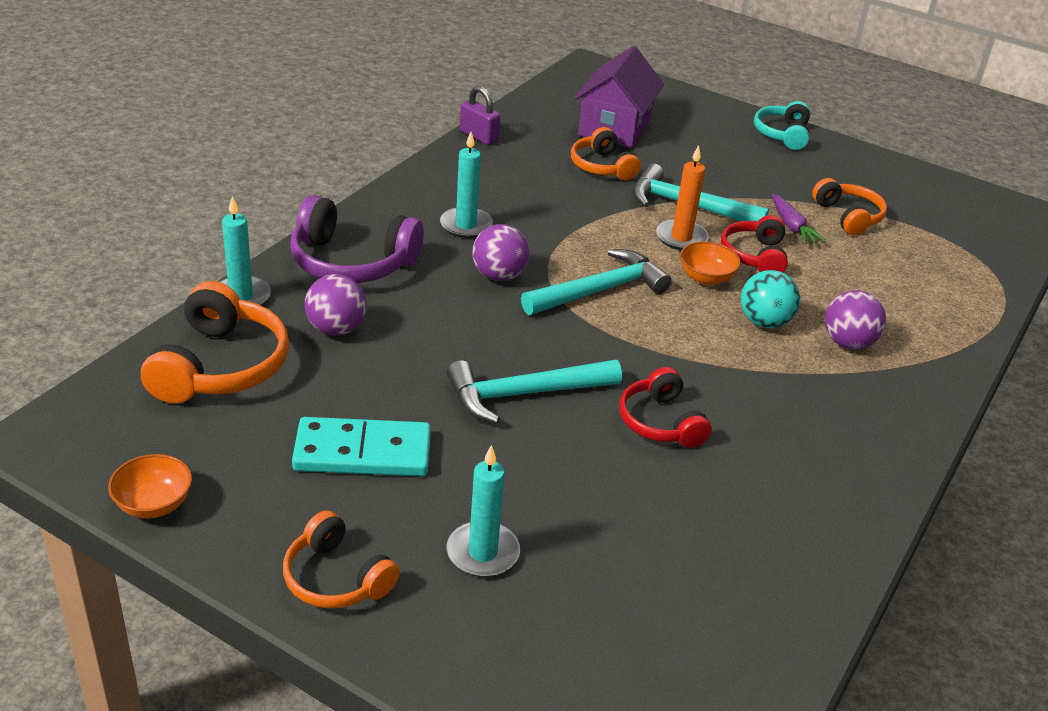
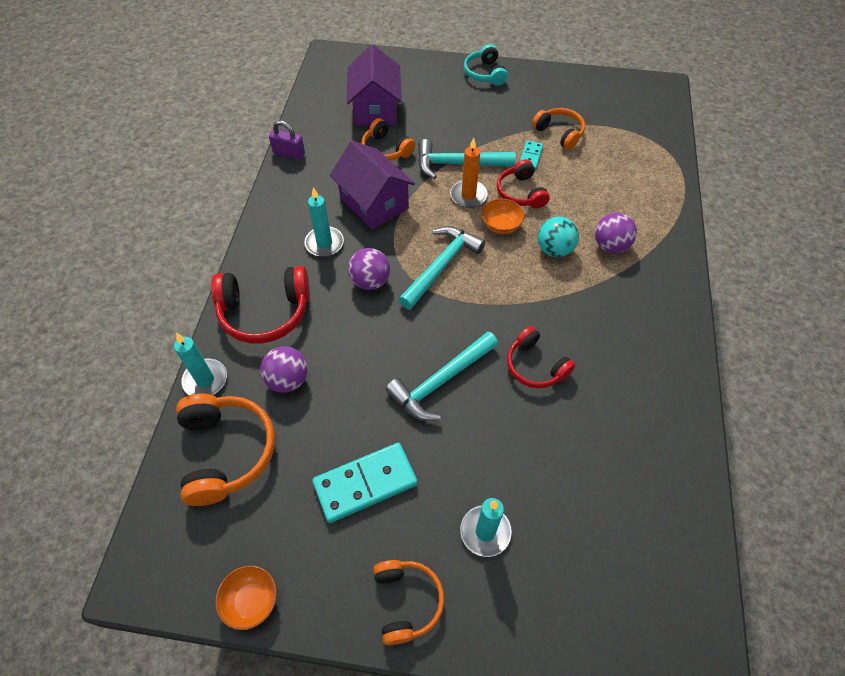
camera: 20 degrees left, 20 degrees up
(336, 578) = (406, 601): orange headphones -> orange headphones turned 120 degrees counterclockwise
(351, 262) = (265, 312): purple headphones -> red headphones
(553, 209) = (374, 203): none -> purple house
(792, 226) = (530, 156): purple carrot -> turquoise domino

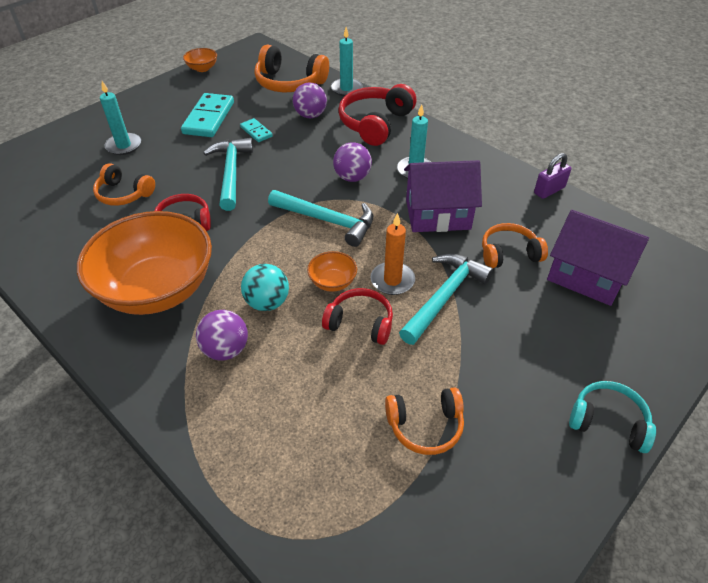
camera: 125 degrees right, 10 degrees down
(406, 601) = (134, 107): orange headphones -> orange headphones (124, 194)
(441, 266) = (327, 220): turquoise hammer -> turquoise hammer turned 45 degrees counterclockwise
(530, 156) = (407, 367): turquoise domino -> turquoise domino (256, 132)
(611, 324) = (157, 289): none -> orange bowl

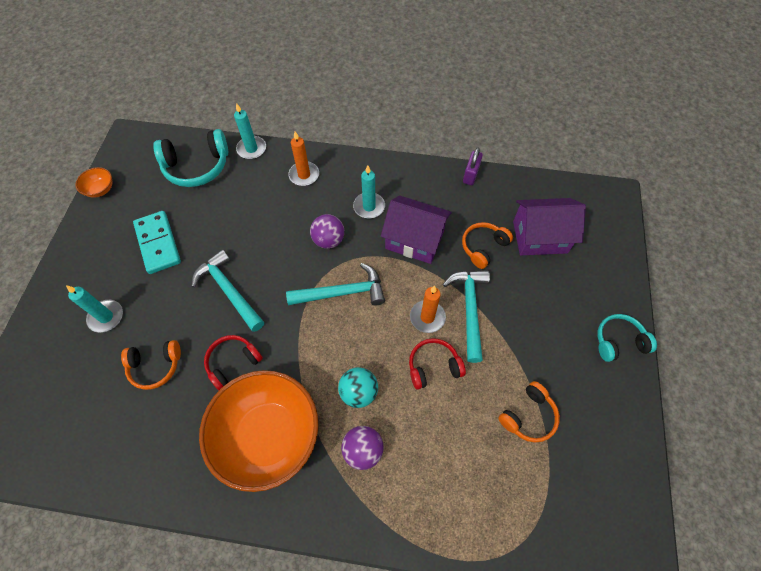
camera: 35 degrees left, 15 degrees up
(256, 132) = (213, 236): turquoise domino -> none
(289, 83) = (197, 166): orange headphones -> turquoise headphones
(310, 115) = (245, 194): purple ball -> none
(332, 282) = (389, 345): orange bowl -> none
(375, 123) = (304, 175): red headphones -> orange candle
(437, 214) = (414, 240): purple house -> purple house turned 60 degrees clockwise

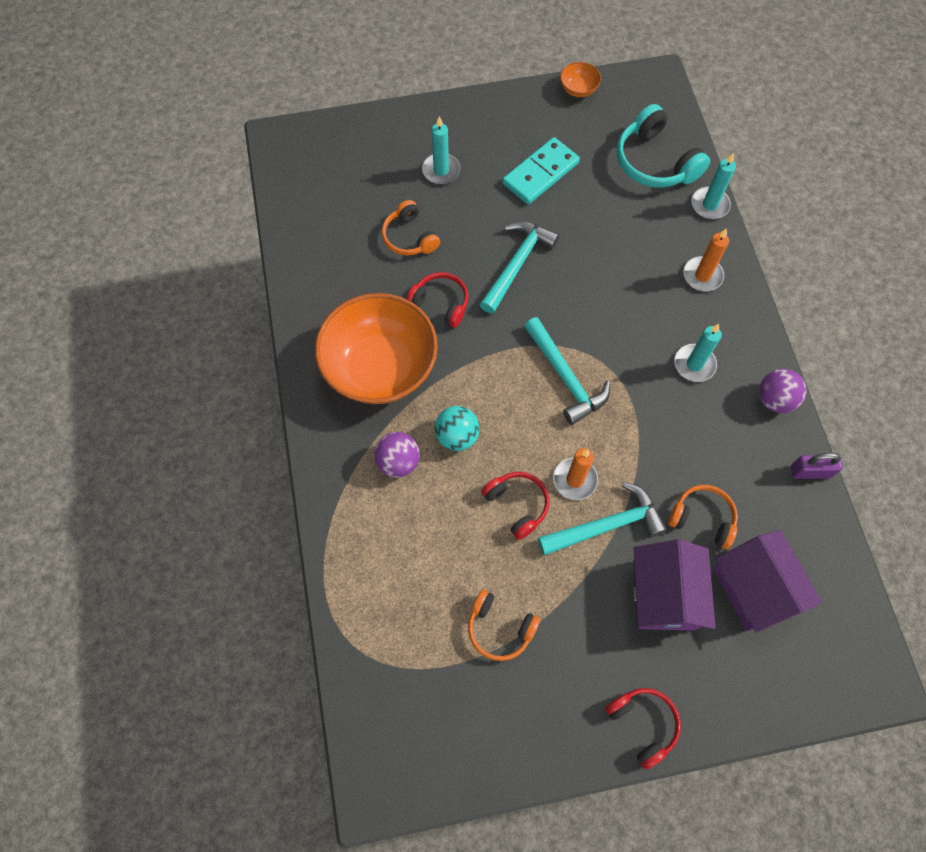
camera: 70 degrees right, 5 degrees up
(328, 240) = (625, 337): purple ball -> purple ball (774, 399)
(414, 240) = (673, 432): purple house -> purple house (664, 594)
(619, 341) = (642, 724): turquoise headphones -> red headphones

